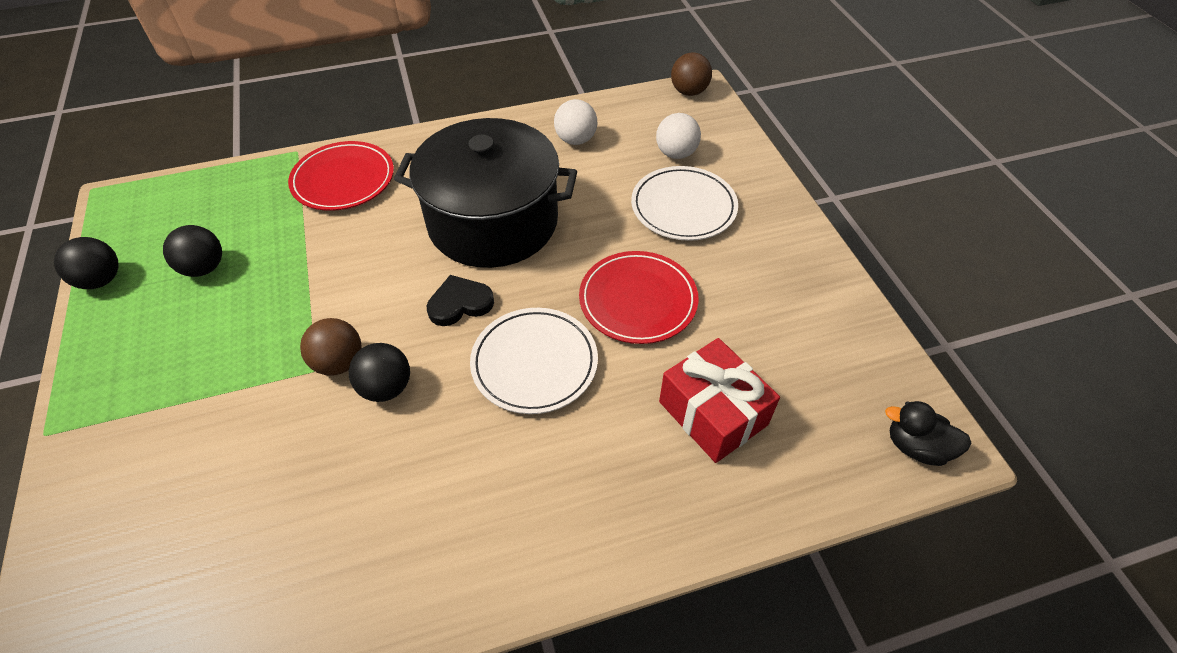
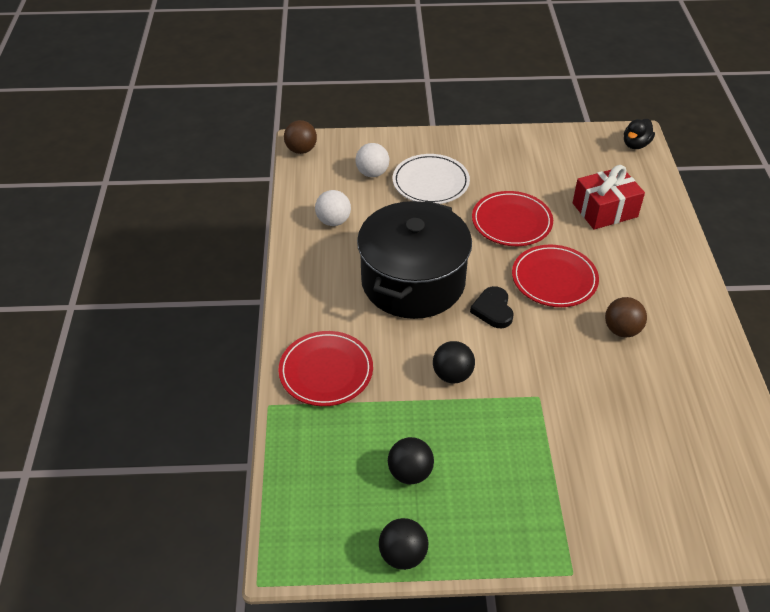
camera: 75 degrees left, 5 degrees down
(339, 362) = (534, 381): brown ball -> brown ball (621, 330)
(386, 387) = (561, 356): black ball -> black ball (452, 375)
(534, 363) = (554, 279): white plate -> red plate

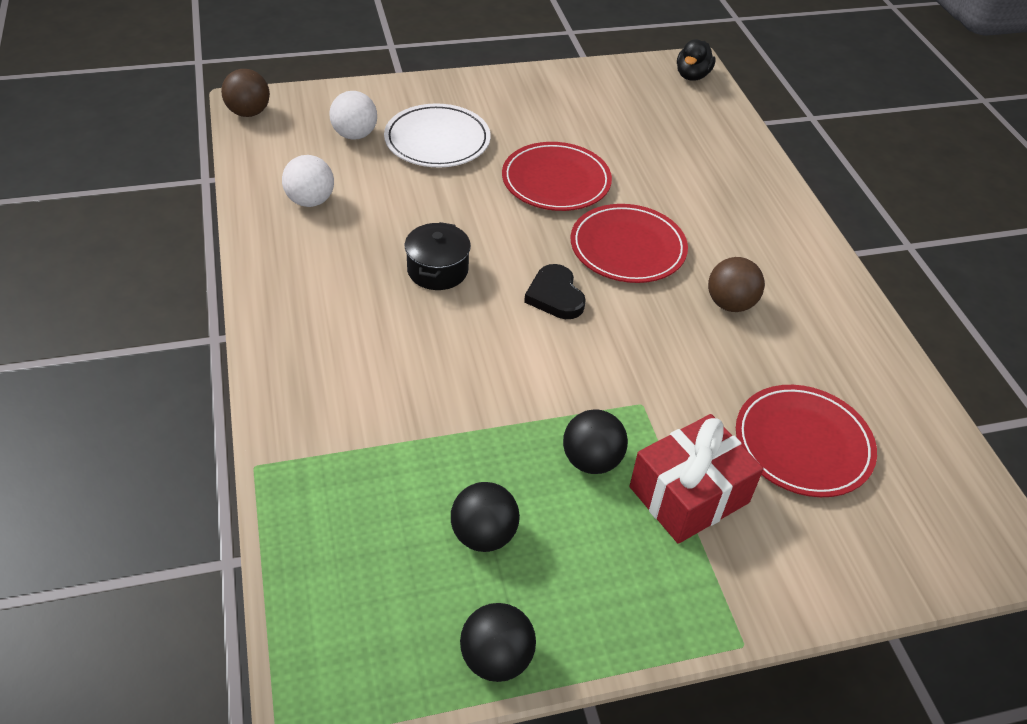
camera: 15 degrees left, 0 degrees up
(326, 371) = (334, 406): red plate -> red plate (803, 444)
(413, 281) = (437, 270): black pot -> black pot, size x0.42
(452, 375) = (517, 389): black ball -> black ball (591, 460)
(604, 210) = (672, 156): red gift -> red gift (689, 495)

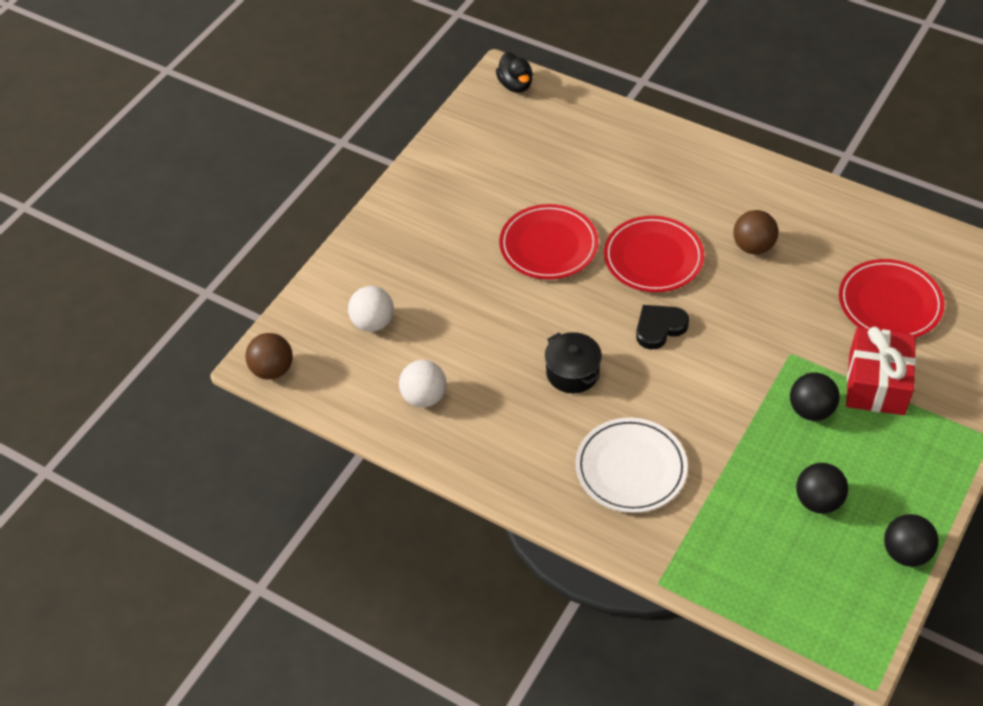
camera: 40 degrees left, 5 degrees up
(437, 140) = (432, 279): white plate -> white plate (631, 468)
(555, 296) = (659, 328): black heart -> black heart turned 120 degrees clockwise

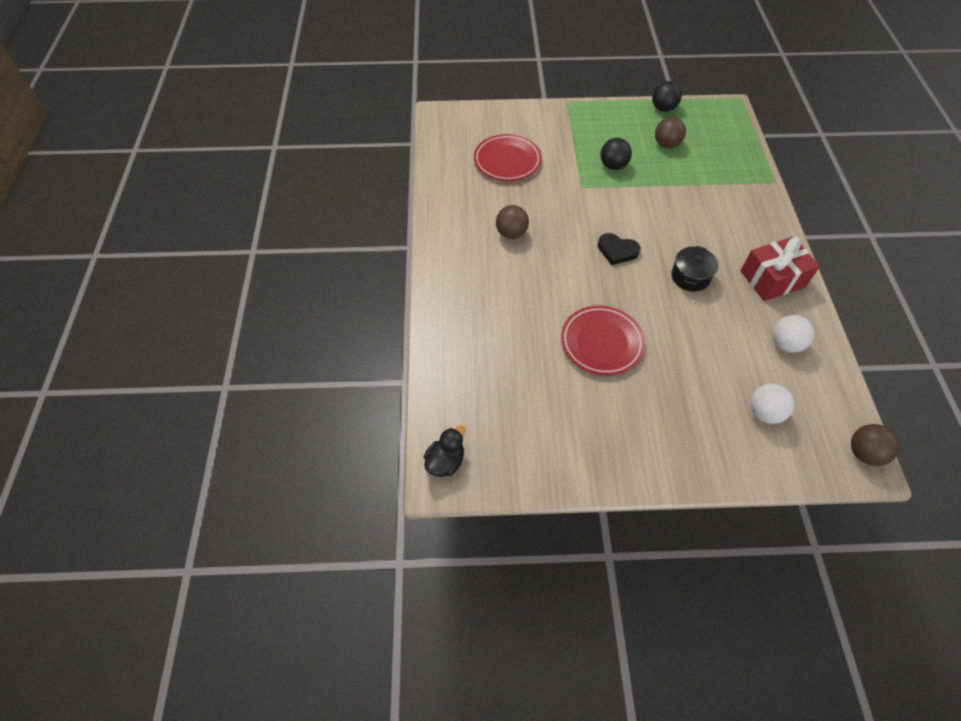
camera: 125 degrees left, 5 degrees up
(631, 468) = (724, 221): white plate -> none
(653, 258) = (563, 279): red plate -> none
(818, 501) = (666, 144): black ball -> brown ball
(876, 383) = (571, 148): red gift -> red gift (772, 279)

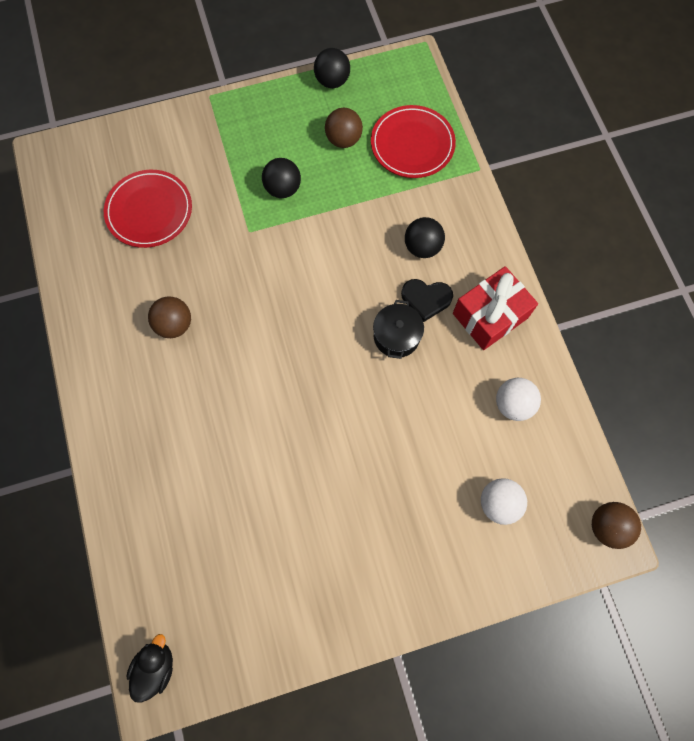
camera: 15 degrees left, 15 degrees up
(601, 342) = (307, 456): red plate -> red plate (412, 144)
(617, 251) = (306, 319): black heart -> black heart (426, 299)
(720, 223) = (422, 247): none -> black ball

